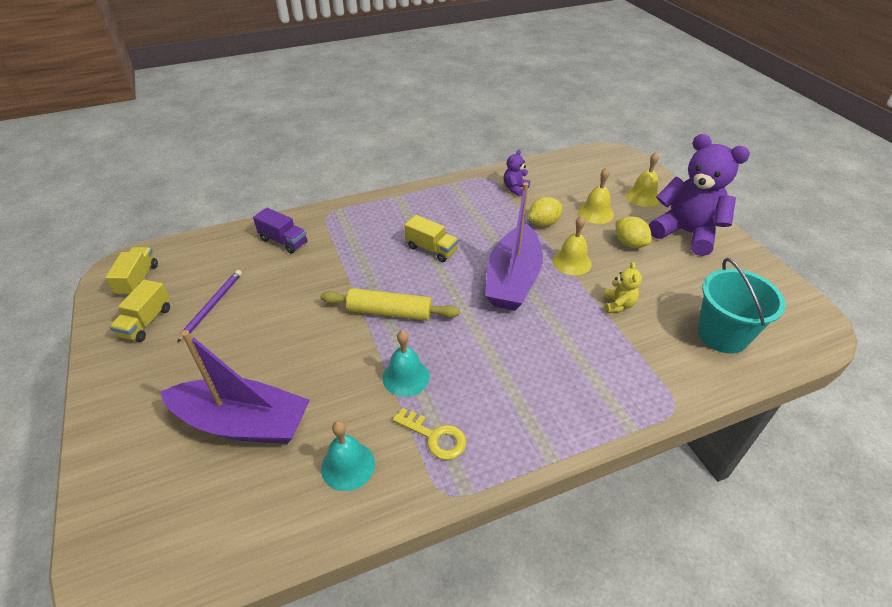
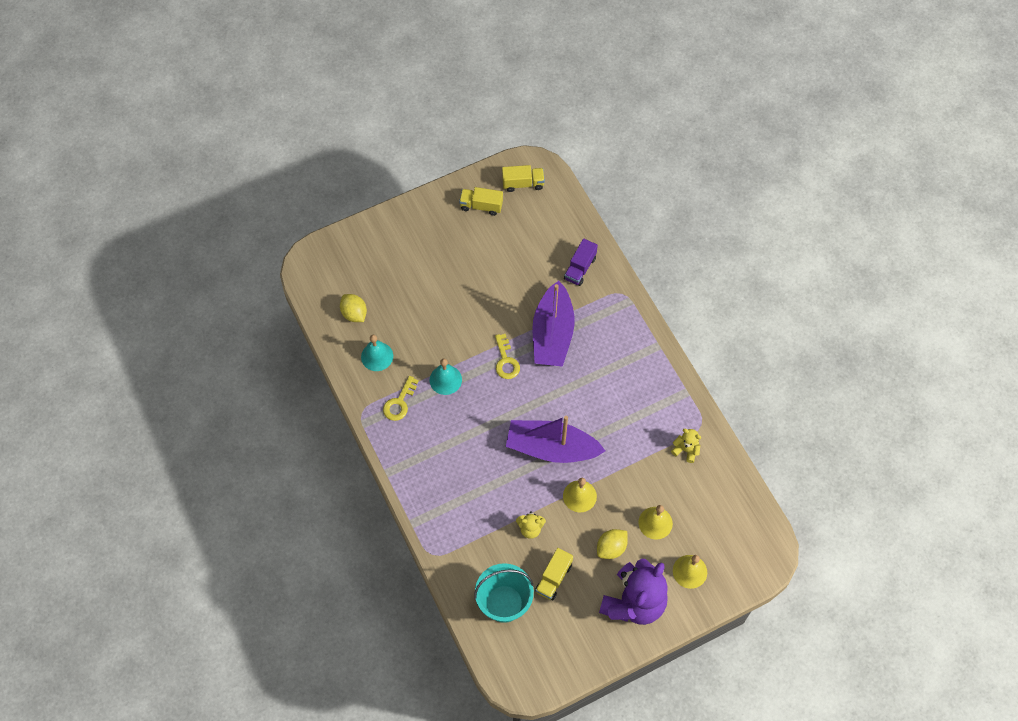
camera: 85 degrees right, 20 degrees up
(212, 305) = (501, 241): purple pencil -> none
(243, 423) = (403, 291): purple boat -> purple boat (552, 334)
(390, 312) = (506, 361): yellow rolling pin -> yellow key
(431, 249) = (583, 382): yellow truck -> yellow truck (553, 578)
(515, 188) = (686, 450): purple teddy bear -> yellow teddy bear
(543, 223) = (632, 475): yellow lemon -> yellow lemon (354, 314)

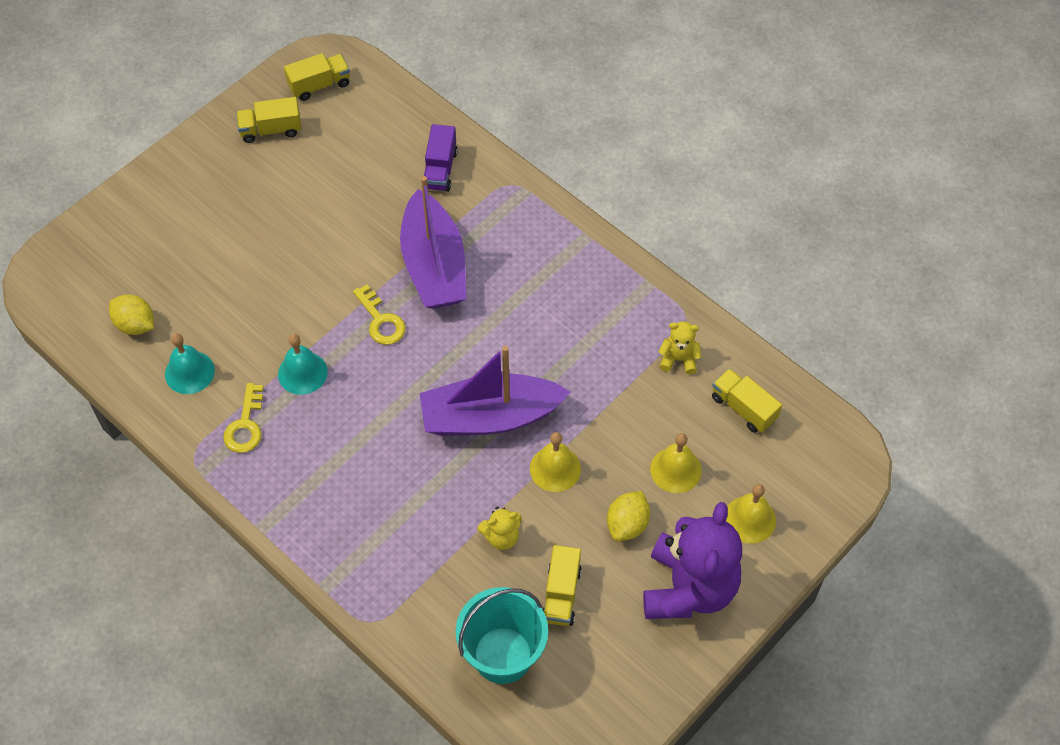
camera: 20 degrees left, 5 degrees down
(715, 497) = (743, 408): none -> yellow truck

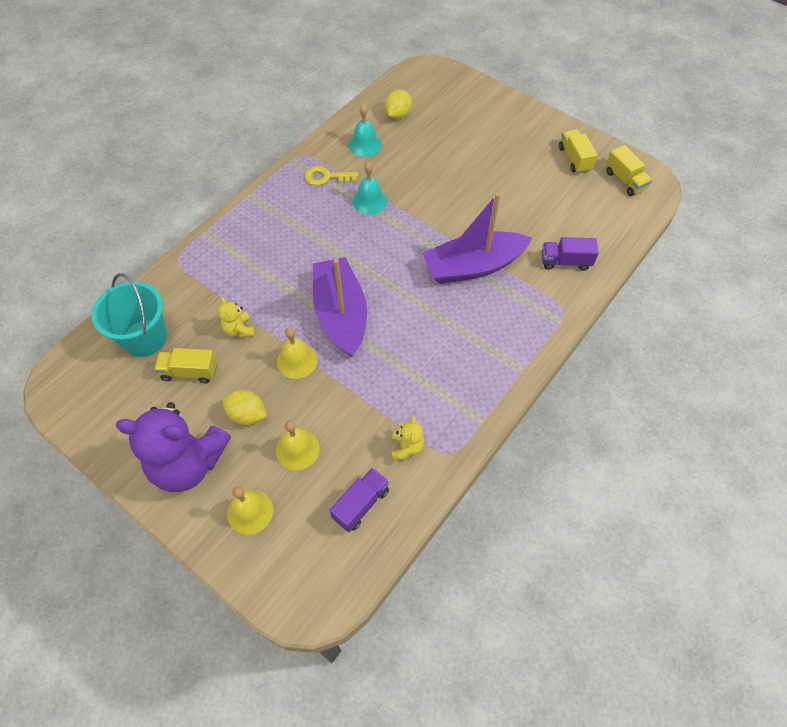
camera: 85 degrees right, 0 degrees up
(381, 321) = (418, 239): yellow key -> none
(743, 408) = (361, 504): yellow truck -> purple truck

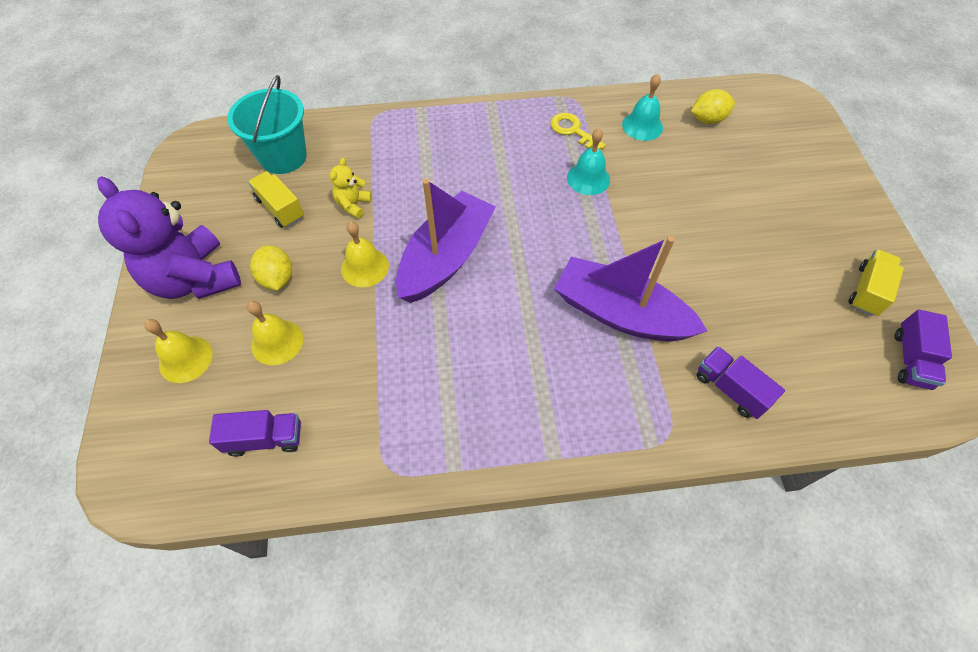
camera: 45 degrees right, 0 degrees up
(407, 447) = (359, 427): yellow teddy bear -> none
(625, 180) = (911, 359): yellow truck -> purple truck

